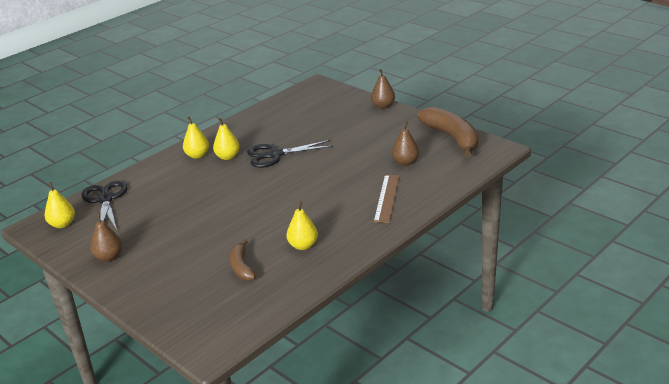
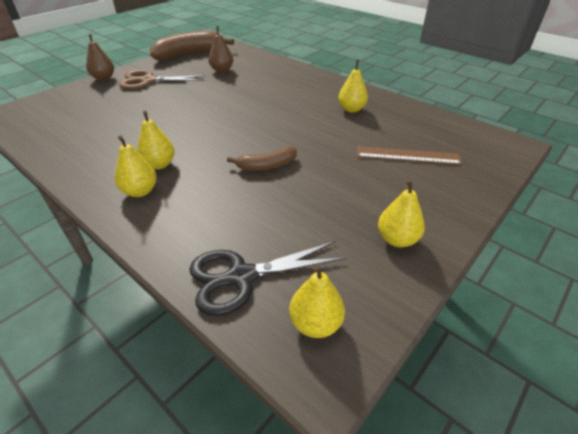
camera: 95 degrees left, 10 degrees up
(109, 257) = (397, 239): brown pear -> yellow pear
(241, 267) = (391, 137): brown banana -> brown banana (267, 166)
(275, 155) = (173, 131): black scissors -> none
(377, 128) = (148, 81): none -> brown scissors
(387, 198) = (278, 77): brown ruler -> brown ruler (407, 155)

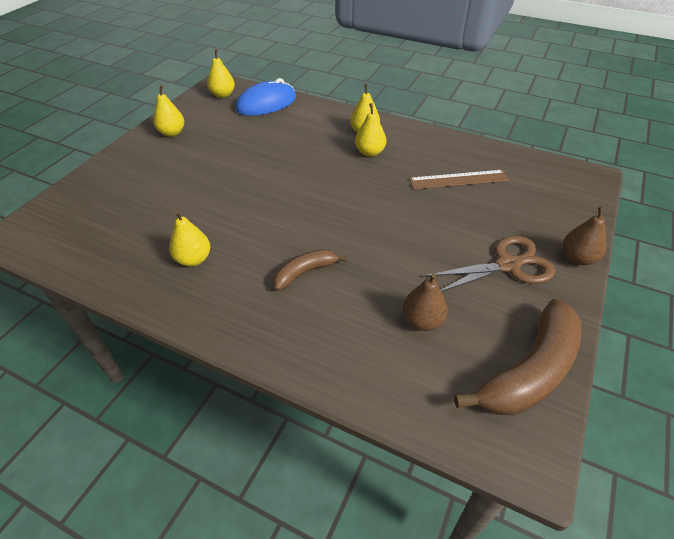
camera: 165 degrees right, 5 degrees up
(242, 277) = (266, 103): black scissors -> blue mouse
(267, 166) = (276, 166): brown banana -> brown banana (305, 272)
(407, 155) = (141, 199): brown ruler -> brown ruler (458, 180)

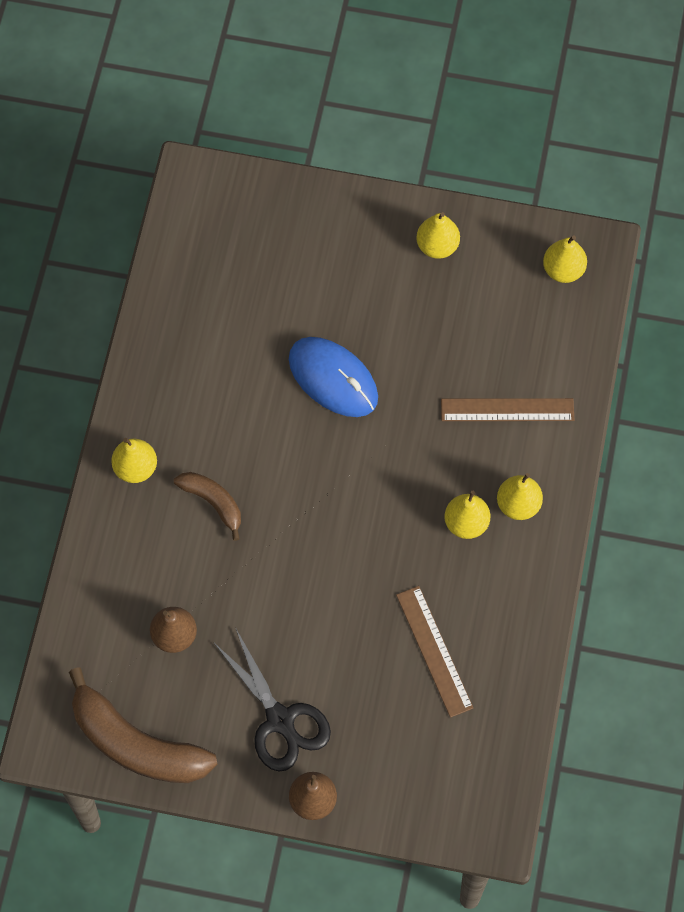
camera: 75 degrees right, 20 degrees up
(193, 259) = (203, 381): yellow pear -> yellow pear (135, 468)
(266, 103) = (557, 342): blue mouse -> blue mouse (333, 379)
(299, 126) = (507, 409): none -> brown ruler
(507, 265) = (280, 720): brown scissors -> black scissors

